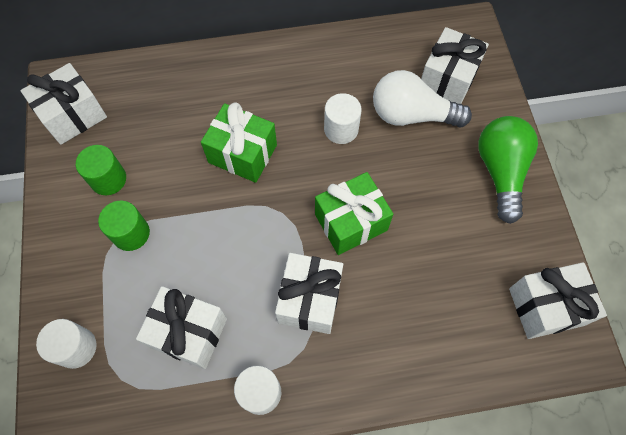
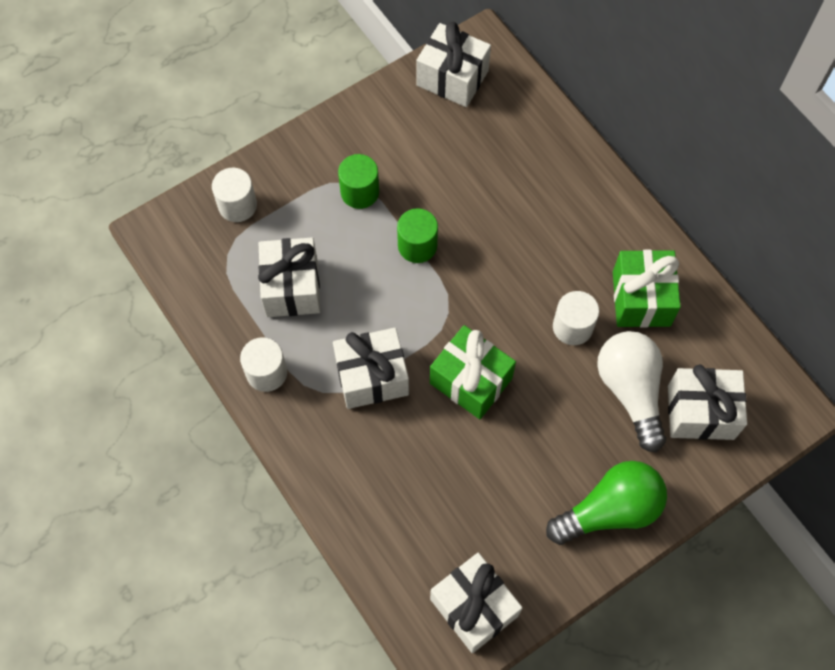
camera: 65 degrees right, 0 degrees up
(108, 179) = (403, 144): green cylinder -> green cylinder (417, 246)
(242, 153) = (493, 246): green gift -> green gift (641, 298)

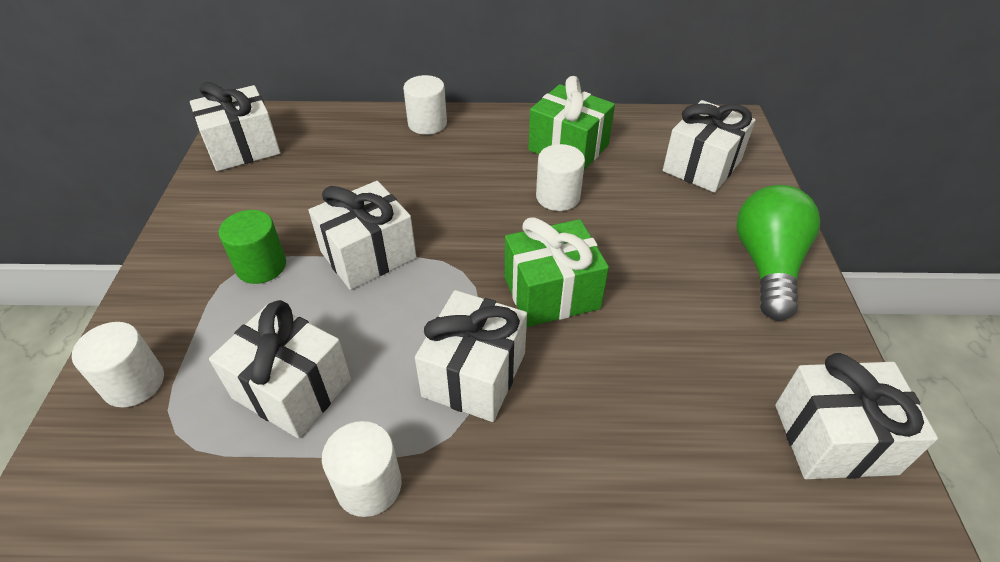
camera: 55 degrees left, 20 degrees down
(417, 246) = (368, 255): green cylinder -> white gift
(585, 176) = (427, 124): none -> white cylinder
(630, 391) = (651, 194): white light bulb -> none

